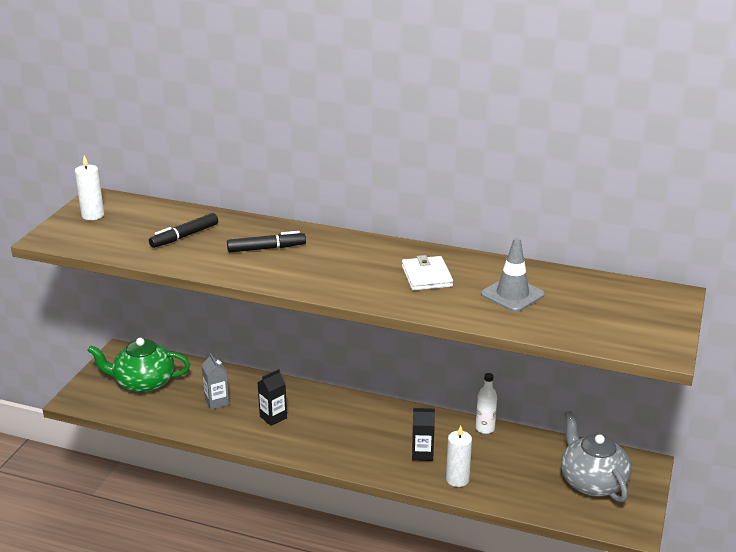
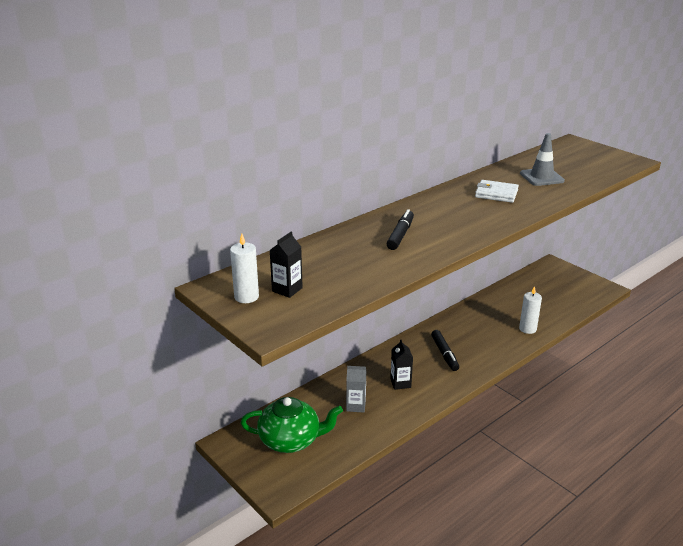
camera: 60 degrees left, 0 degrees up
(143, 383) = (291, 440): green teapot -> green teapot turned 120 degrees counterclockwise
(184, 236) = (342, 262): black marker -> black marker (444, 354)
(422, 454) = (492, 333): black carton -> black carton (287, 289)
(485, 428) = (481, 301): white bottle -> none
(592, 482) = (558, 285): grey teapot -> none

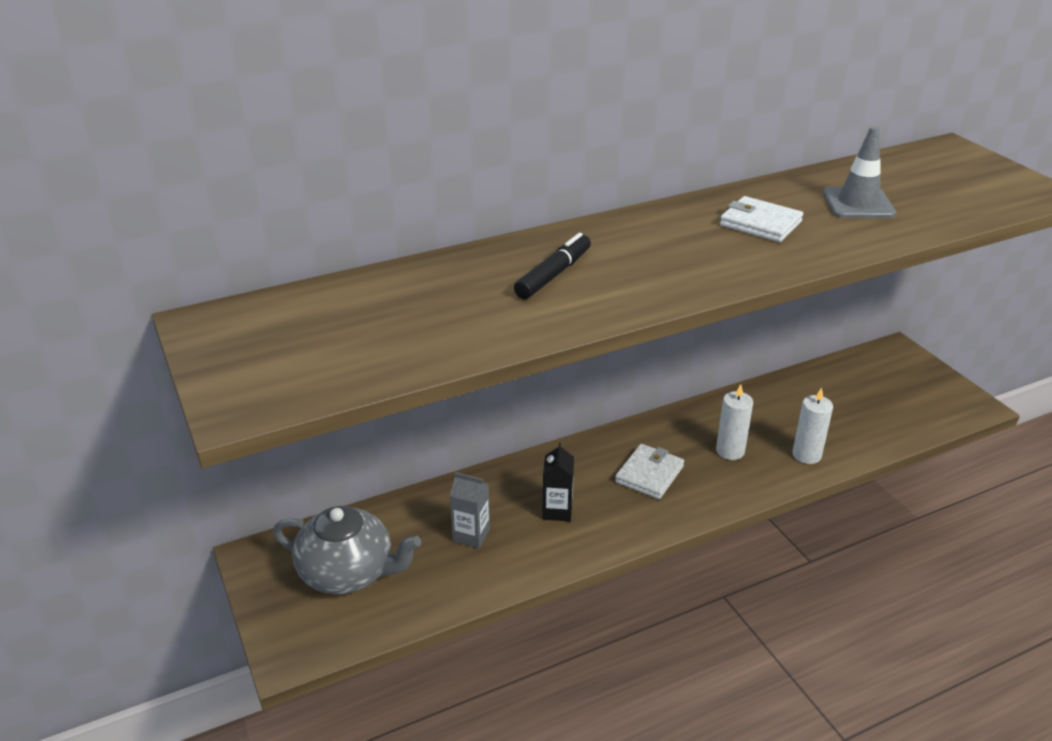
camera: 15 degrees right, 5 degrees up
(246, 297) = (243, 346): white candle -> white candle (730, 451)
(287, 289) = (313, 343): black carton -> none
(291, 440) = (348, 572): green teapot -> grey teapot
(444, 354) = (649, 474): black marker -> white wallet

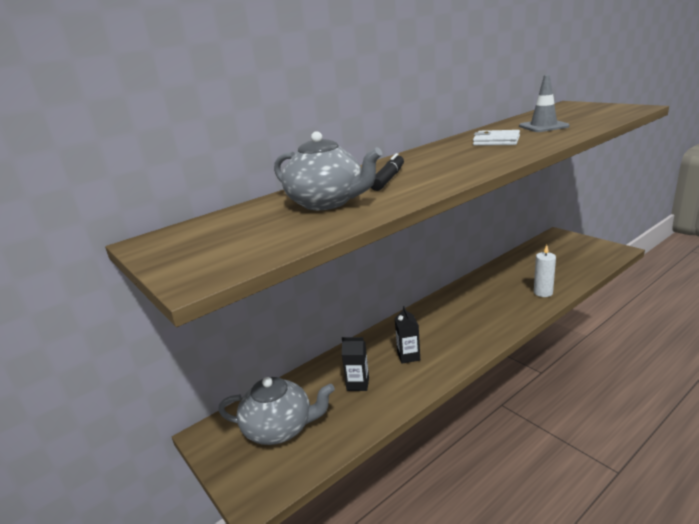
camera: 10 degrees left, 10 degrees down
(448, 305) = (327, 202): none -> grey teapot
(471, 535) = (358, 384): grey carton -> black carton
(649, 474) = (456, 323): white wallet -> none
(730, 451) = (497, 300): white candle -> none

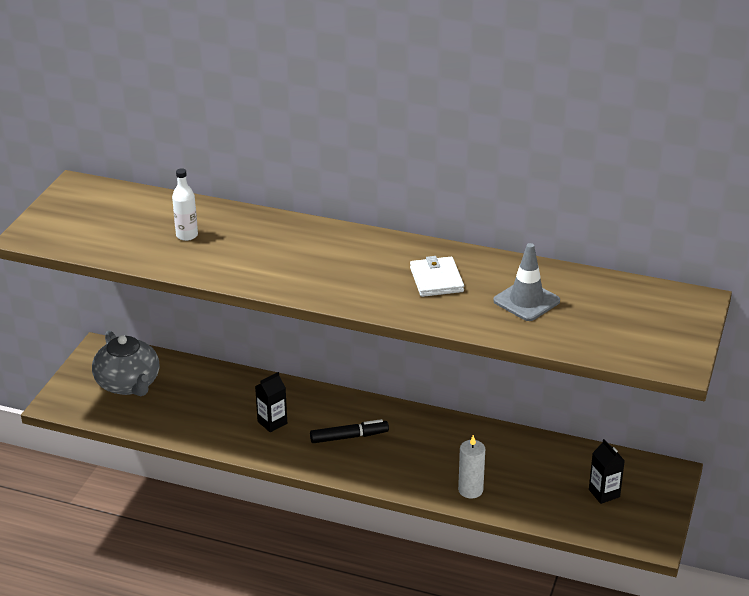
camera: 55 degrees right, 10 degrees up
(327, 202) = (187, 235): grey teapot -> white bottle
(358, 384) = (210, 405): black carton -> black carton (604, 493)
(388, 179) = (264, 247): black marker -> black marker (349, 437)

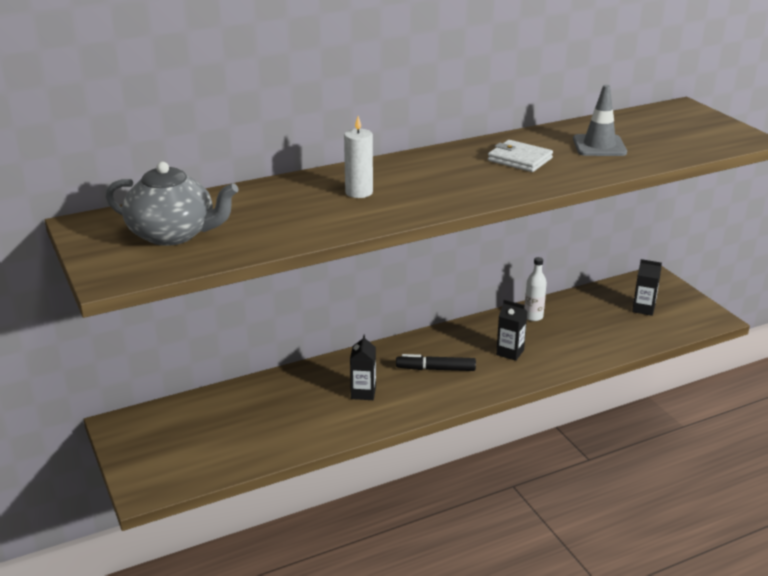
camera: 45 degrees left, 5 degrees down
(128, 384) = (192, 435): grey teapot -> grey teapot (173, 234)
(187, 235) = (271, 213): white bottle -> white bottle (533, 316)
(349, 437) = (435, 369): black marker -> black marker turned 120 degrees counterclockwise
(425, 459) = (510, 352): none -> black carton
(470, 490) = (570, 353): white candle -> white candle (359, 192)

